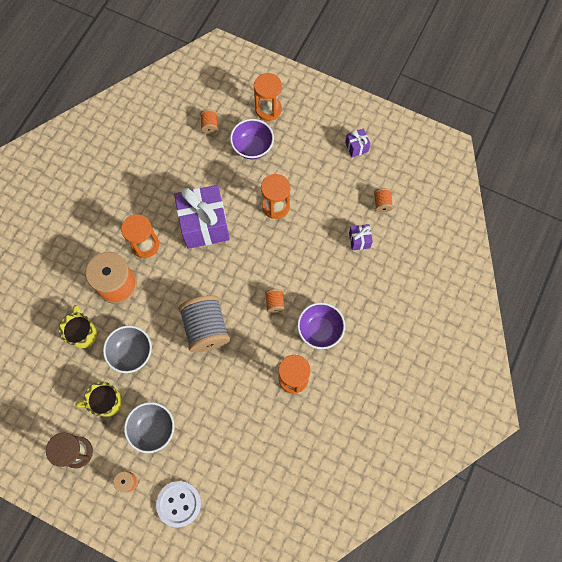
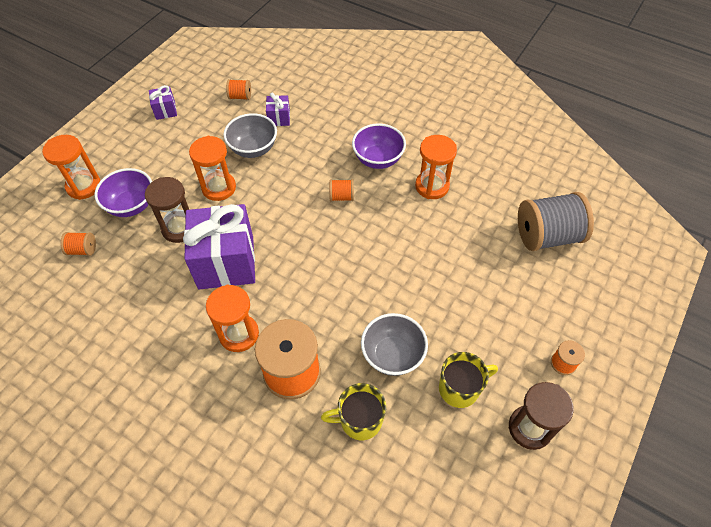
camera: 85 degrees left, 15 degrees down
(106, 402) = (460, 388): yellow mug -> yellow mug turned 105 degrees counterclockwise
(153, 429) = (494, 331): grey bowl -> grey bowl (253, 149)
(179, 503) = (582, 305): white button -> none
(206, 328) = (366, 267): grey spool -> grey spool (547, 236)
(233, 186) = (179, 228): none -> brown hourglass

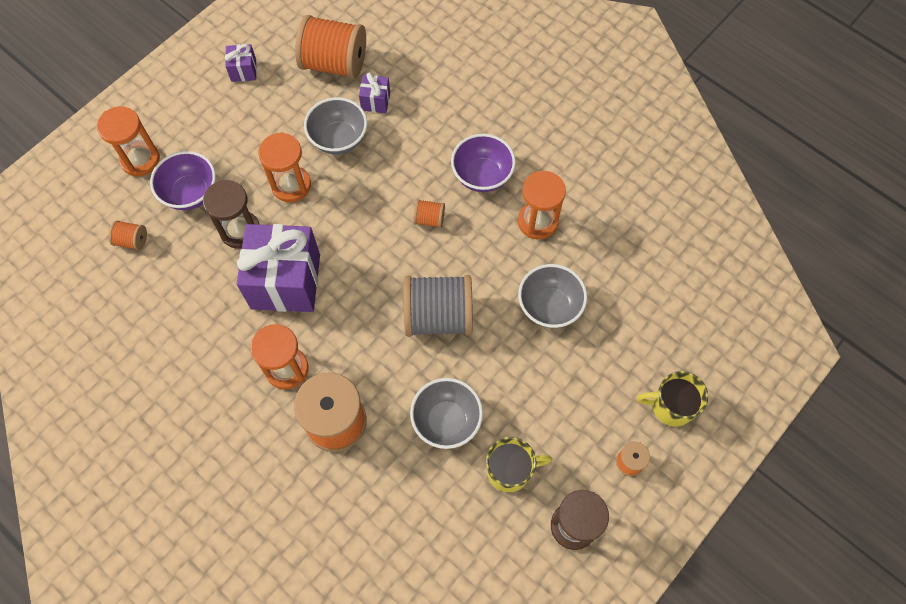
camera: 10 degrees right, 10 degrees up
(240, 97) = (334, 63): orange spool -> orange spool, size x2.23
(359, 420) = (396, 486): yellow mug -> yellow mug (671, 406)
(458, 248) = (549, 306): none -> grey bowl
(547, 236) = (656, 307): grey spool -> grey spool (438, 316)

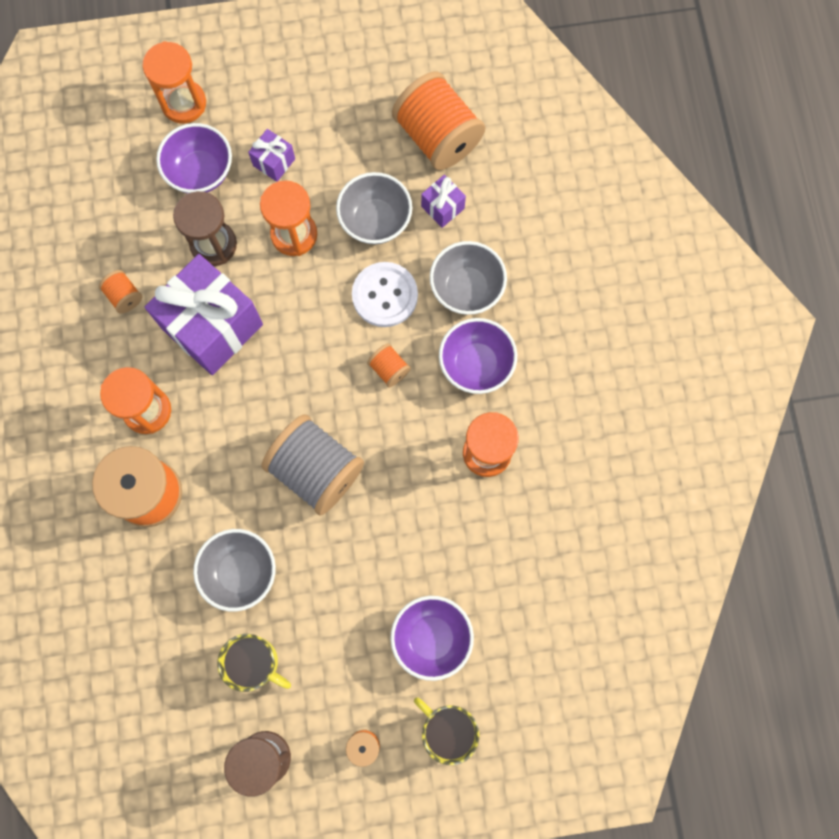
camera: 40 degrees right, 10 degrees up
(132, 241) = (115, 180): orange spool -> orange spool (124, 296)
(243, 70) = (347, 79): purple gift -> purple gift (274, 162)
(386, 178) = (385, 295): none -> white button
(549, 306) = (423, 544): grey bowl -> grey bowl (466, 288)
(608, 359) = (431, 638): none -> purple bowl

